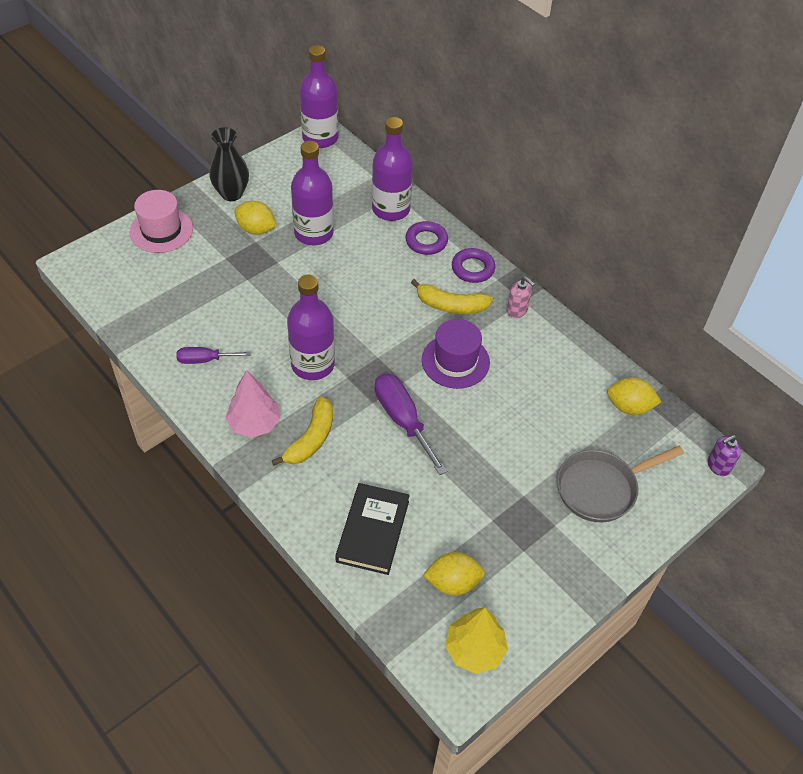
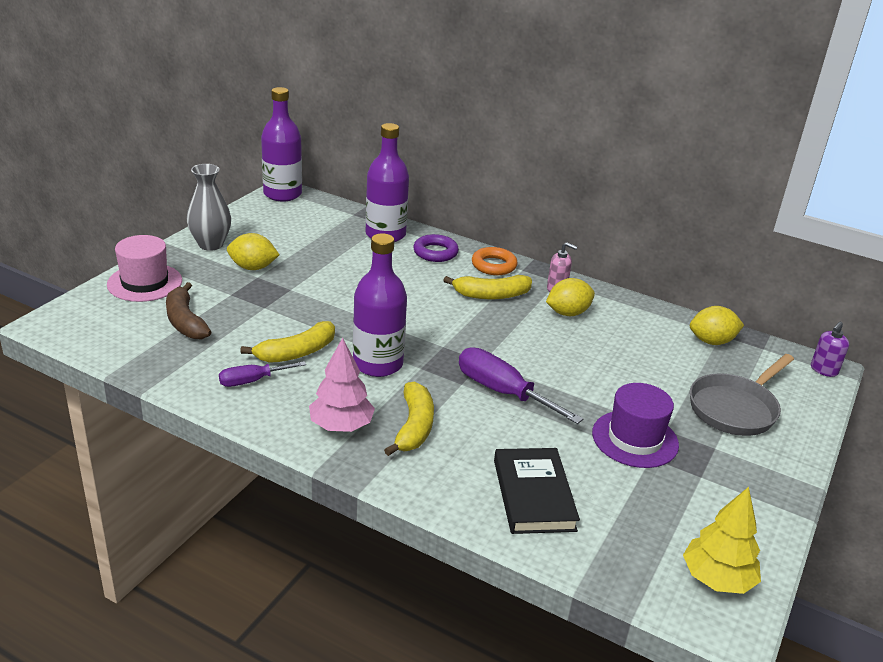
camera: 20 degrees left, 20 degrees down
(177, 282) = (185, 321): none -> brown banana
(231, 194) = (211, 244): black vase -> grey vase
(252, 337) = (296, 353): none -> yellow banana
(314, 233) = (317, 262): purple bottle -> none
(453, 583) = (650, 522): yellow lemon -> yellow lemon (568, 313)
(455, 361) = (524, 336): purple hat -> purple hat (635, 439)
(473, 268) = (494, 265): purple ring -> orange ring

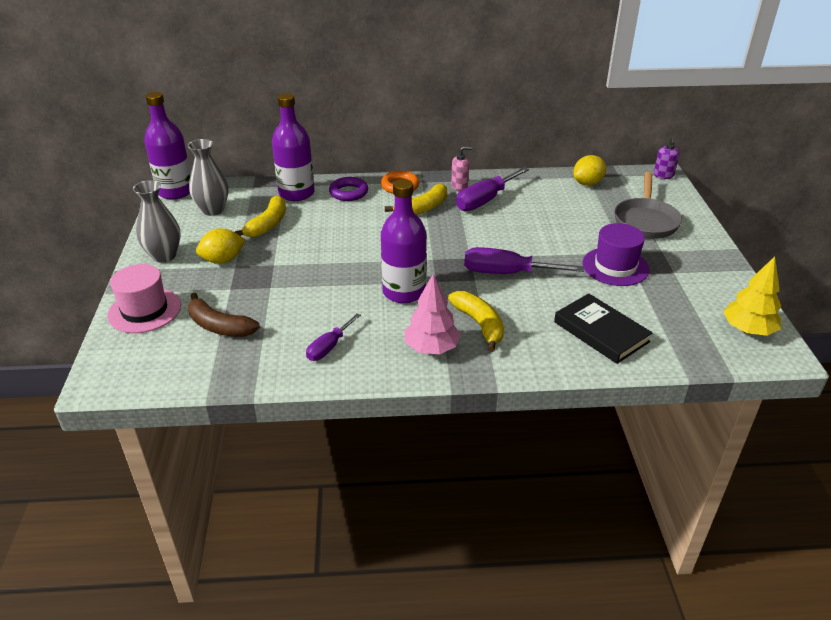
camera: 30 degrees left, 5 degrees up
(295, 221) = (213, 210): none -> grey vase
(296, 353) = (336, 310): yellow banana -> yellow banana (267, 224)
(568, 313) = (485, 200): yellow lemon -> purple screwdriver

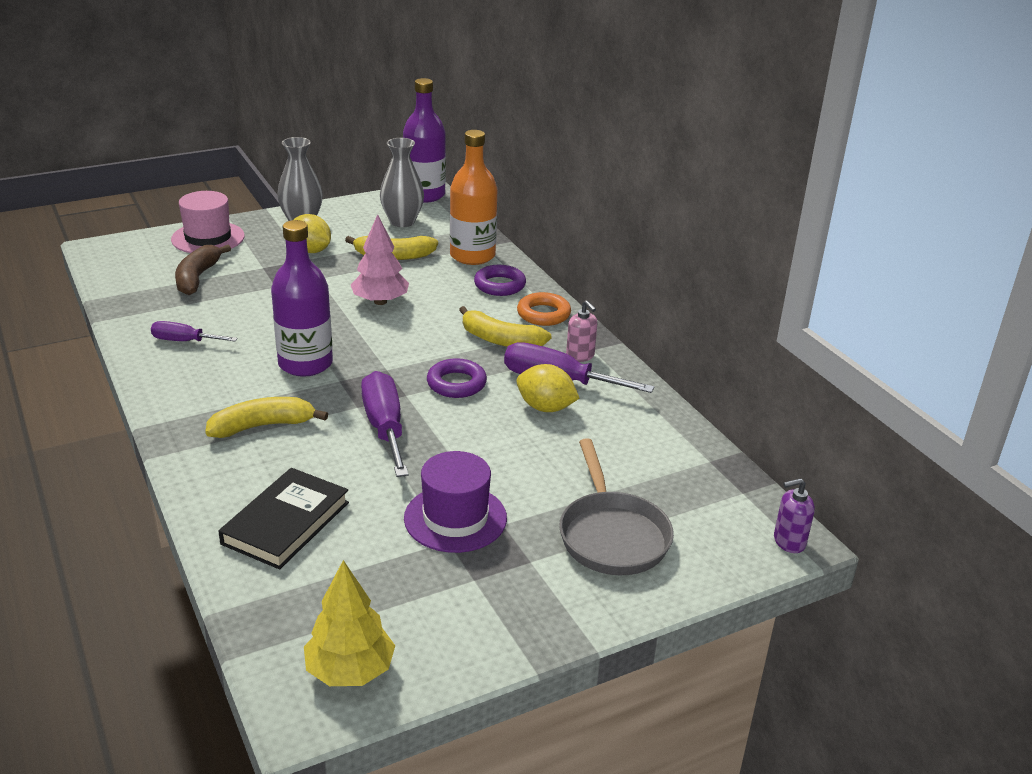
camera: 65 degrees right, 5 degrees down
(296, 193) = (472, 256): purple bottle -> orange bottle
(431, 348) = (204, 402): pink tree -> pink tree (380, 302)
(467, 235) = (456, 383): none -> purple ring
(479, 324) = (263, 426): yellow banana -> yellow banana turned 150 degrees counterclockwise
(587, 183) = (686, 463): yellow lemon -> yellow lemon (545, 408)
(645, 221) = (612, 535): grey pan -> grey pan turned 90 degrees counterclockwise

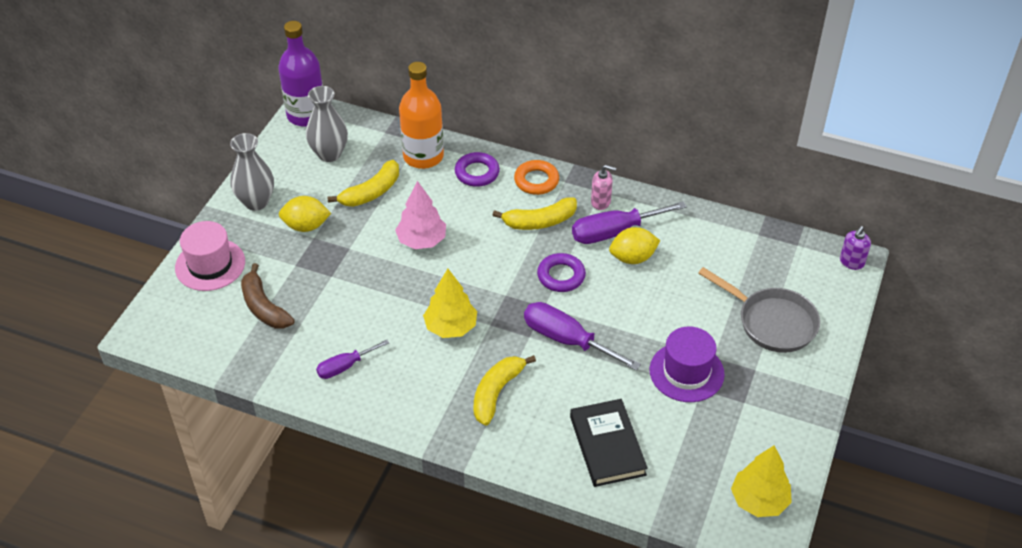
camera: 40 degrees left, 15 degrees up
(305, 364) = (451, 327): purple bottle -> yellow tree

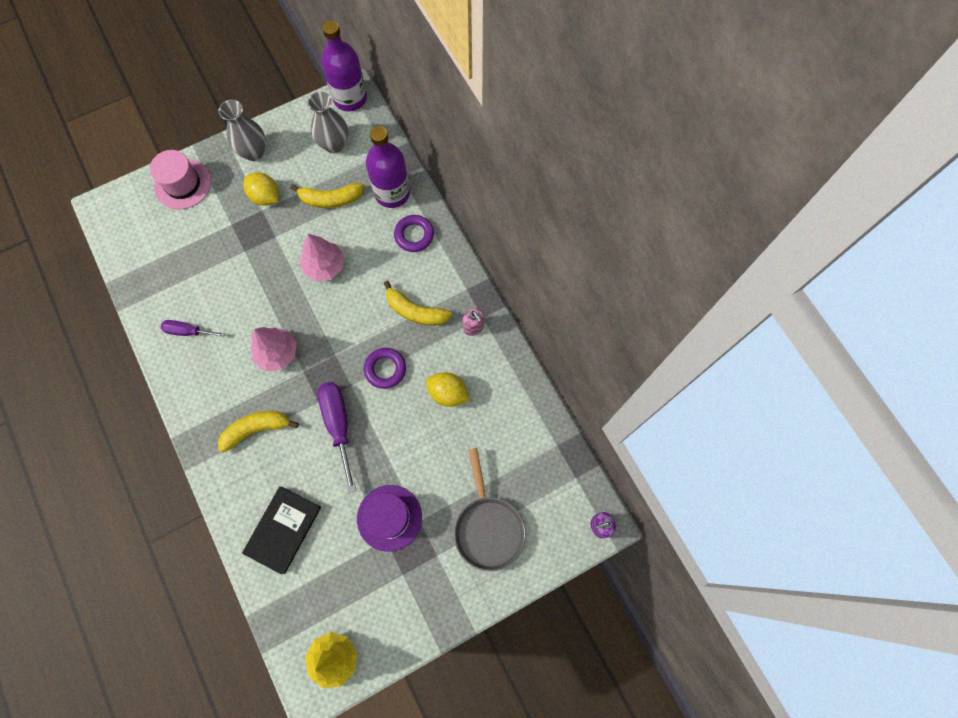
camera: 40 degrees right, 25 degrees up
(264, 307) = (183, 244): brown banana -> none
(423, 156) = (392, 193): orange bottle -> purple bottle
(451, 327) = (277, 353): yellow tree -> pink tree
(536, 181) = (447, 273): orange ring -> none
(614, 232) = (457, 361): purple screwdriver -> none

